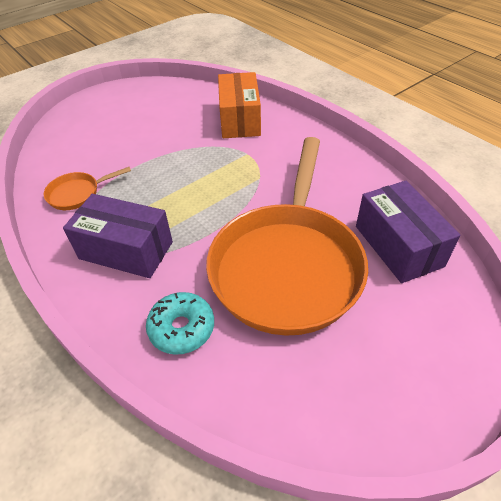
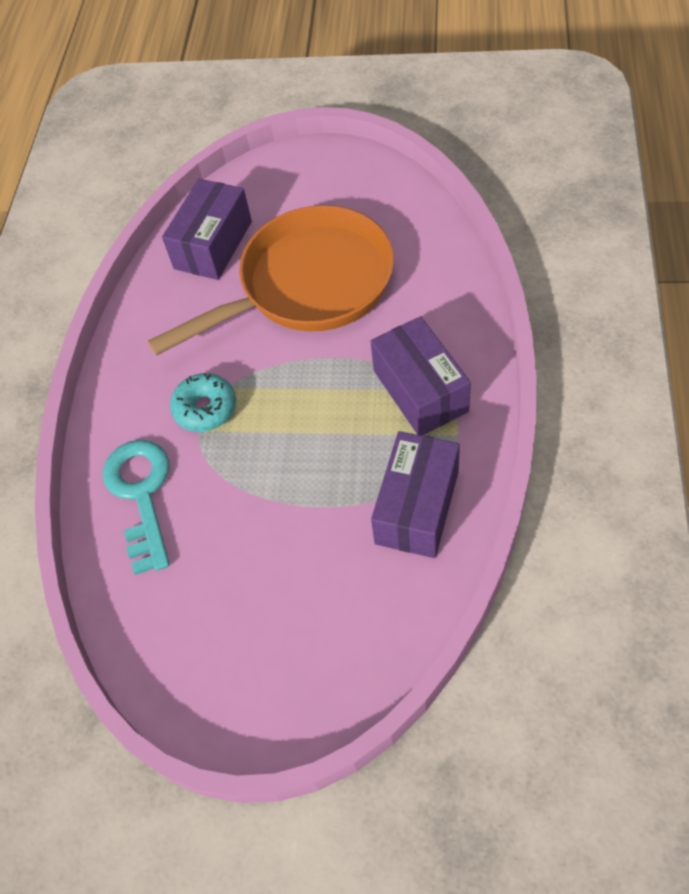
camera: 130 degrees left, 10 degrees up
(77, 194) = (417, 507): orange pan -> purple box
(182, 328) = (431, 291): turquoise donut -> turquoise donut (205, 408)
(239, 120) = (141, 494): orange box -> turquoise key

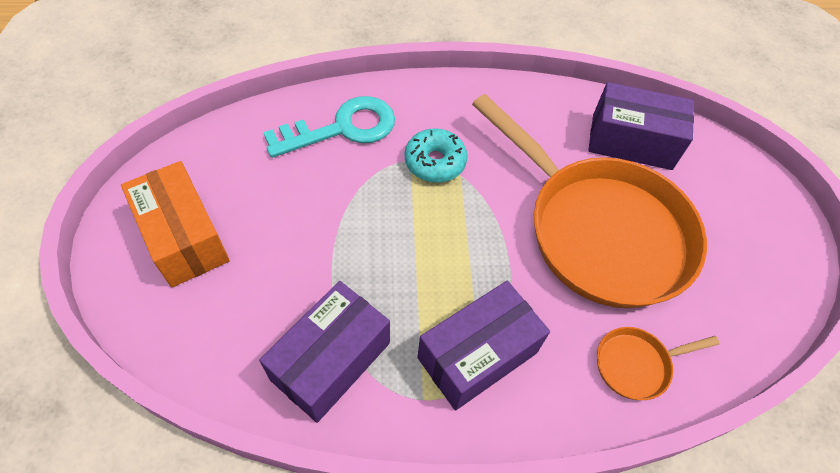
camera: 70 degrees right, 0 degrees up
(261, 653) = (184, 237): none -> orange box
(417, 507) = (331, 361): purple box -> purple box turned 60 degrees counterclockwise
(437, 281) = (636, 364): none -> orange pan

